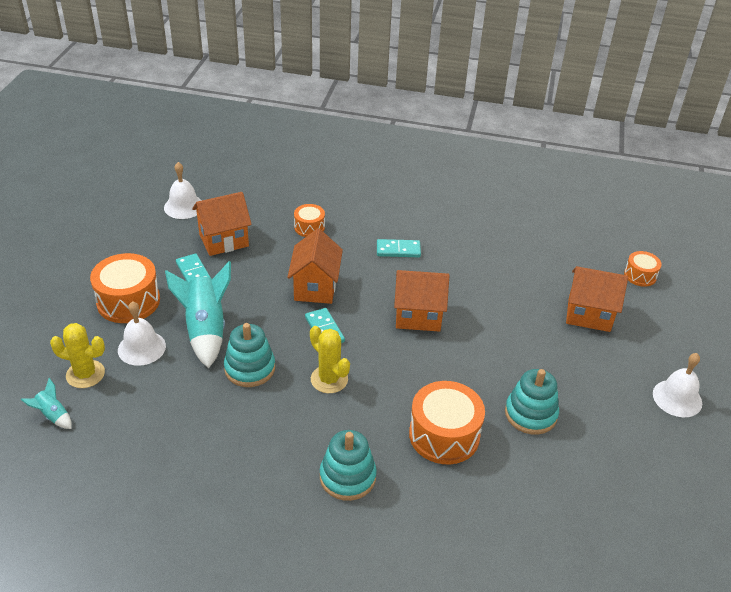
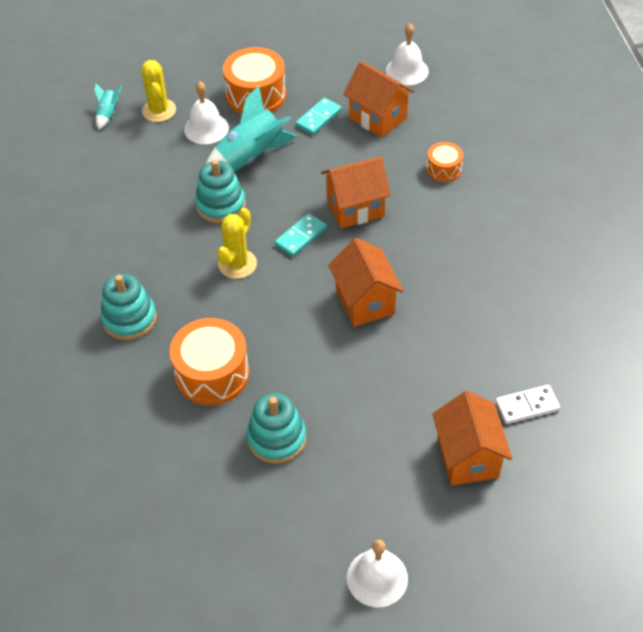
camera: 70 degrees right, 10 degrees up
(398, 250) = (459, 251): turquoise domino -> none
(556, 271) = (527, 406): none -> white domino
(640, 275) = (581, 498): orange drum -> none

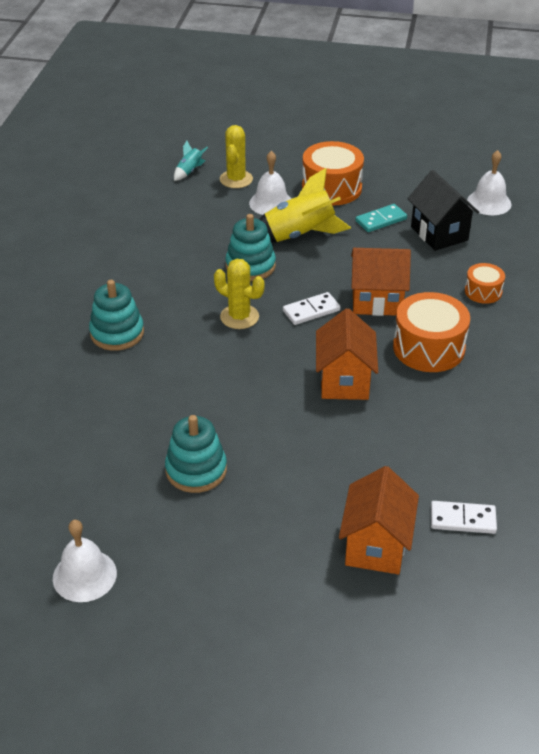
camera: 20 degrees right, 10 degrees down
(212, 374) = (166, 398): orange drum -> orange drum (428, 348)
(237, 264) = (239, 317): yellow cactus -> yellow cactus turned 75 degrees clockwise
(250, 157) = (299, 235): turquoise rocket -> yellow rocket
(300, 237) = (311, 311): turquoise domino -> white domino
(377, 578) = (226, 622): white bell -> white bell (84, 575)
(378, 118) = (439, 234): orange house -> black house

